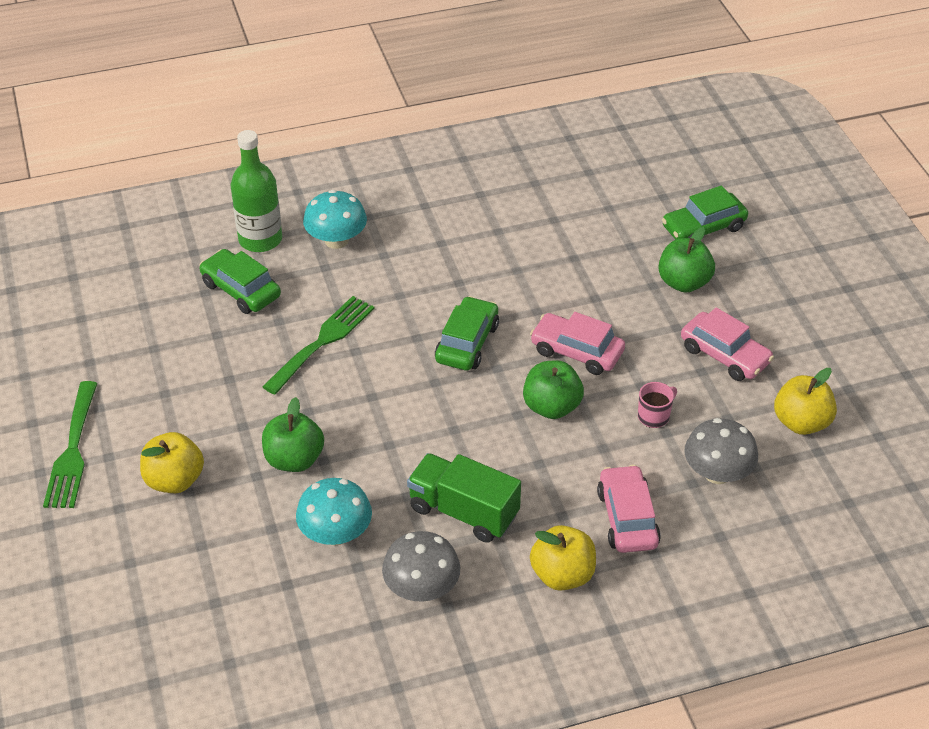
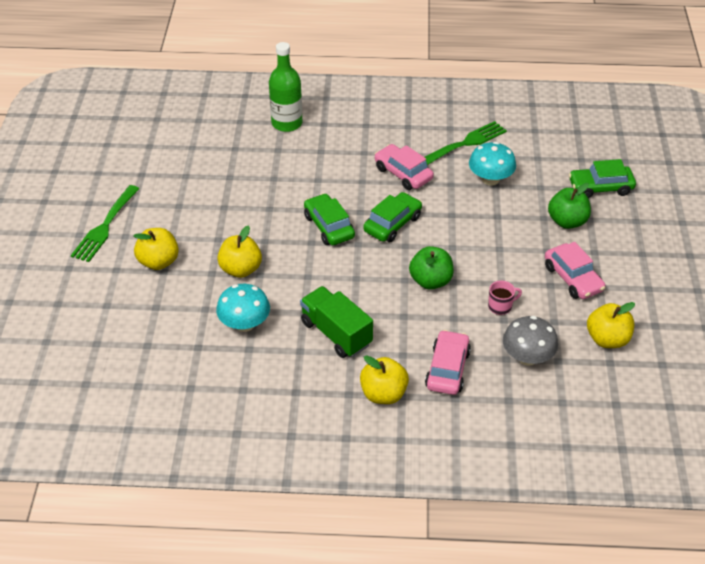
camera: 20 degrees right, 0 degrees up
(241, 290) = (258, 152): green car -> green car (329, 226)
(294, 459) = (241, 269): green apple -> yellow apple
(322, 341) = (296, 198): green fork -> green fork (465, 143)
(336, 240) = (337, 135): turquoise mushroom -> turquoise mushroom (490, 179)
(422, 588) = (284, 375): grey mushroom -> none
(576, 352) = (466, 249): pink car -> pink car (403, 173)

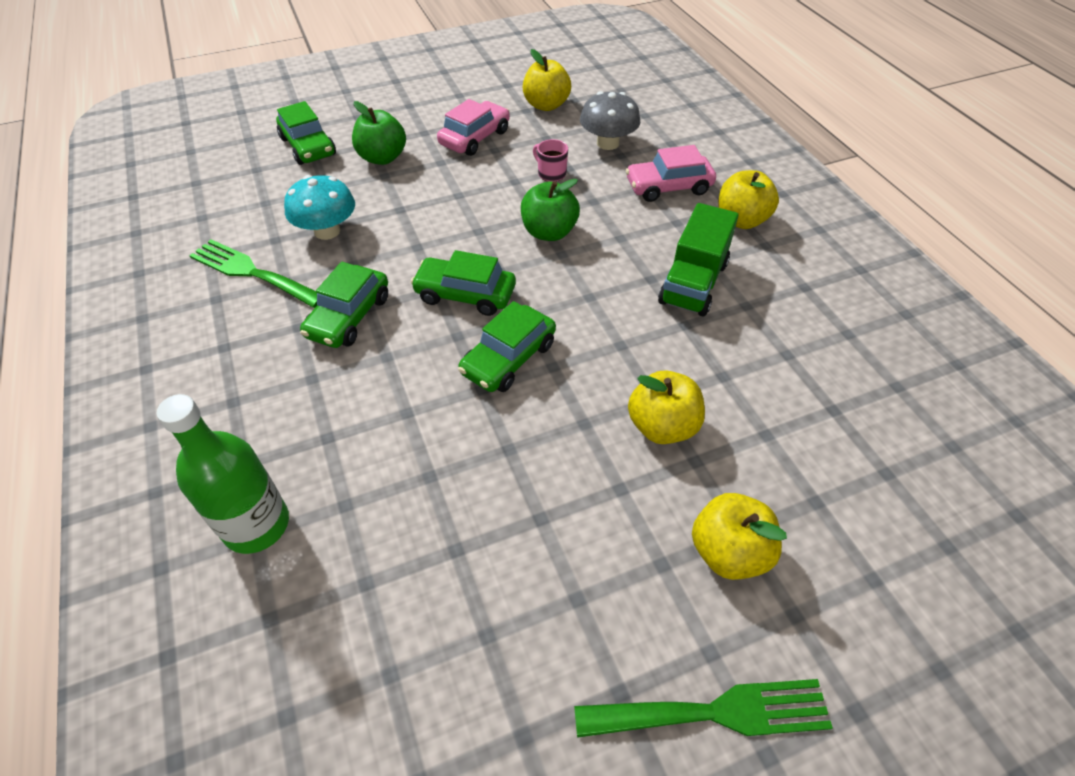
camera: 115 degrees left, 5 degrees up
(244, 324) = (753, 376): turquoise mushroom -> none
(403, 173) = (349, 316): pink car -> green car

